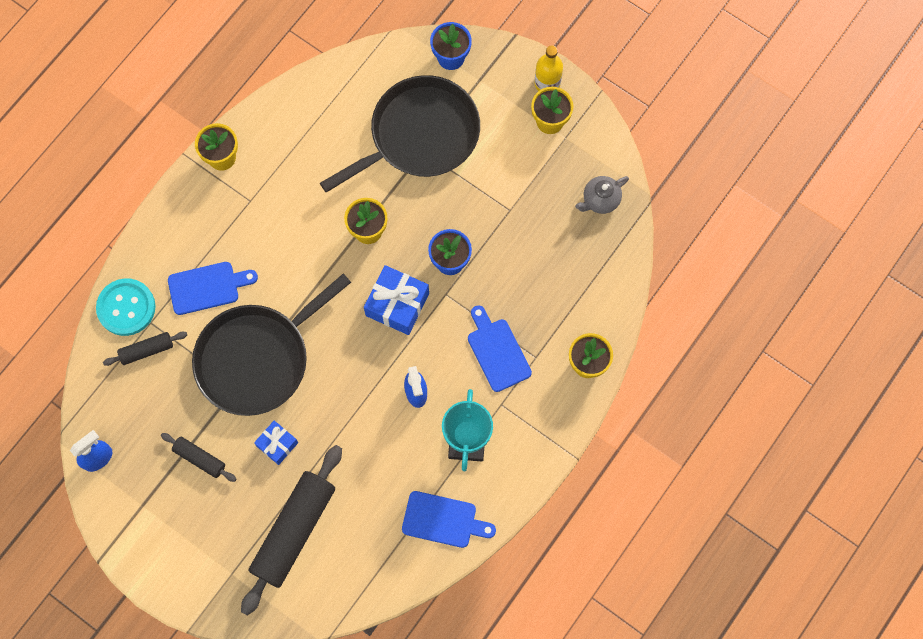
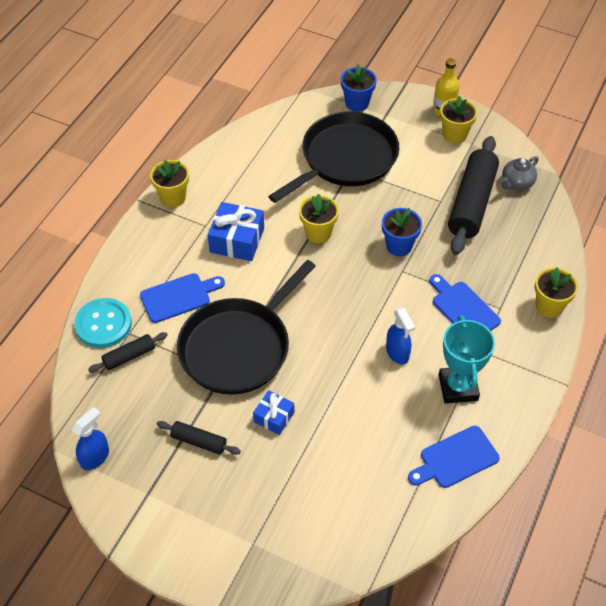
camera: 10 degrees left, 20 degrees down
(294, 531) = (309, 492): black rolling pin -> black rolling pin (472, 203)
(397, 304) = (360, 285): blue gift -> blue gift (237, 240)
(443, 520) = (455, 458): blue cutting board -> blue cutting board turned 150 degrees clockwise

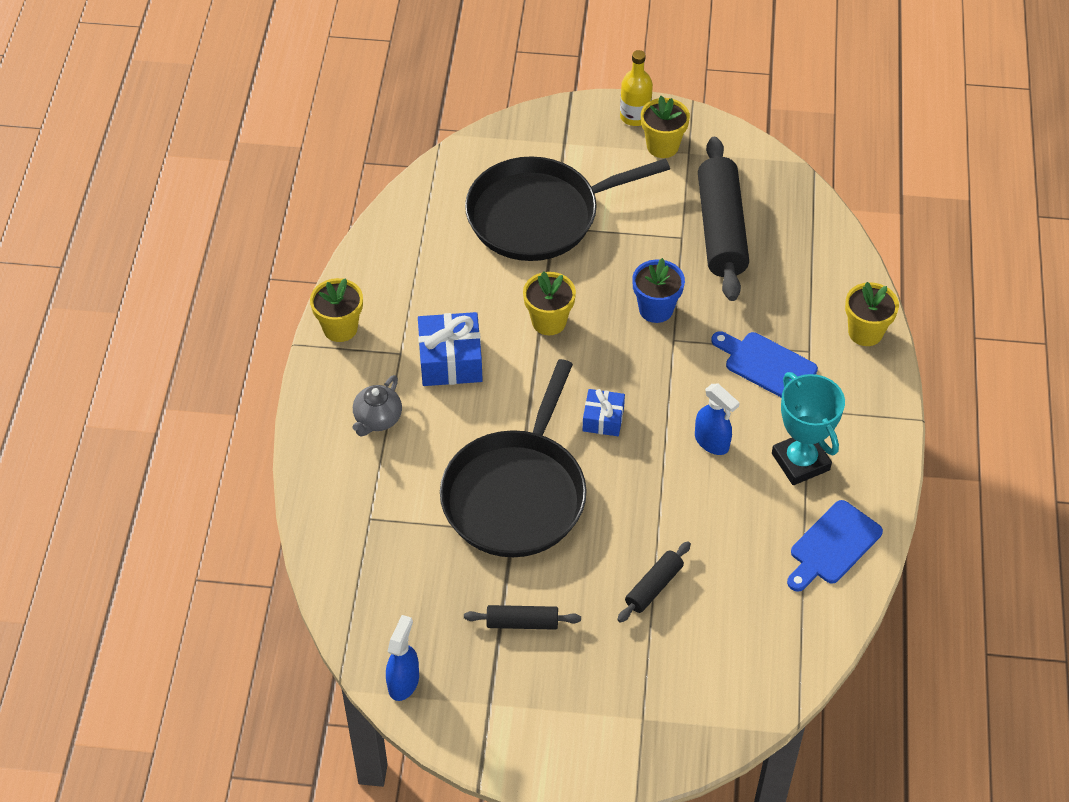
camera: 20 degrees left, 0 degrees up
(103, 324) = (331, 517): turquoise button -> none
(129, 356) = (385, 547): black rolling pin -> black rolling pin (654, 587)
(179, 297) = (411, 454): blue cutting board -> none
(274, 417) = (599, 565): blue gift -> blue gift (603, 419)
(345, 159) = (539, 215): black pan -> black pan turned 135 degrees counterclockwise
(357, 103) = (521, 137): blue flower pot -> none
(516, 183) = (765, 188): grey teapot -> grey teapot (377, 419)

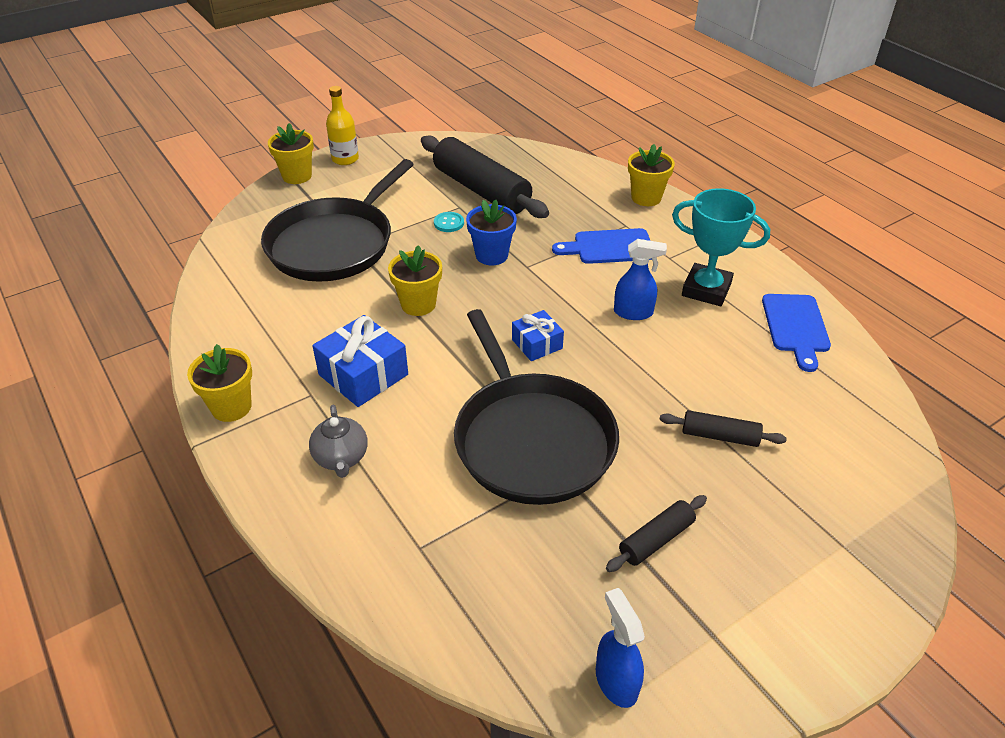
camera: 40 degrees left, 10 degrees down
(654, 251) = (449, 223): none -> turquoise button
(654, 587) = (720, 436): black rolling pin -> black rolling pin turned 75 degrees counterclockwise
(662, 146) = (384, 166): yellow flower pot -> yellow flower pot (297, 176)

